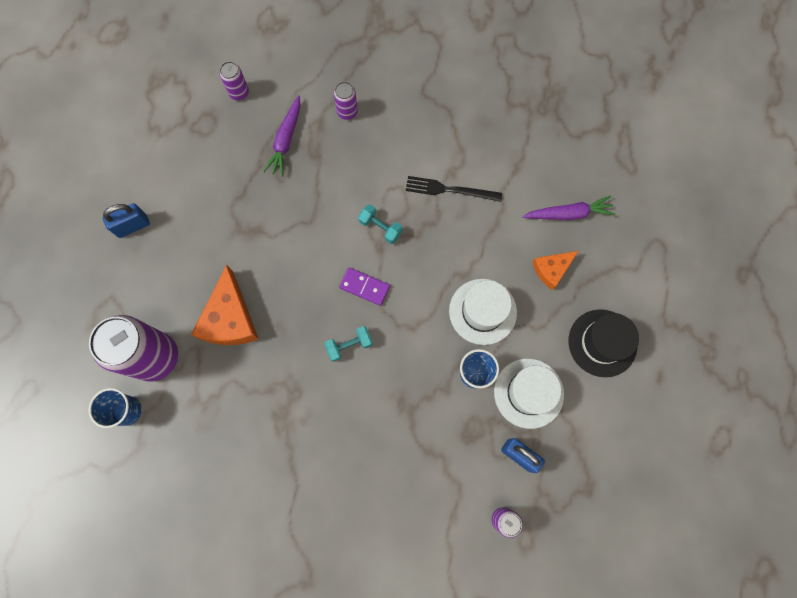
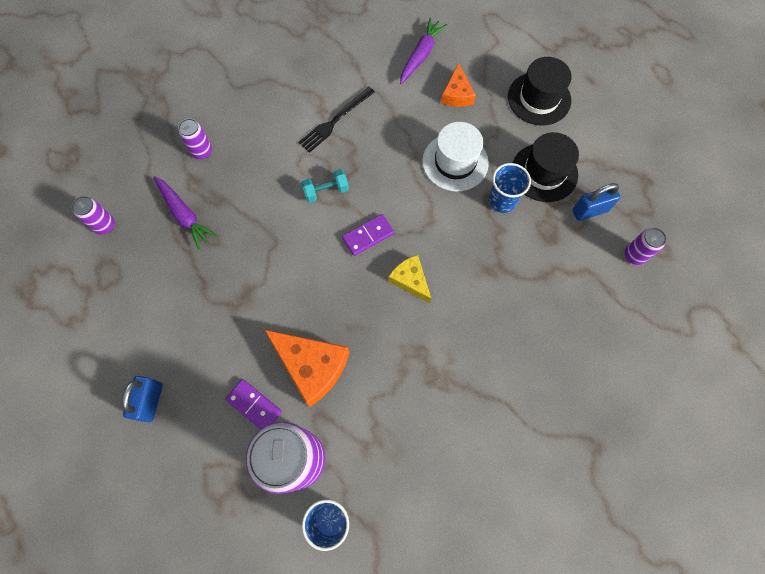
camera: 55 degrees left, 5 degrees down
(175, 299) = (254, 405): none -> purple domino
(349, 345) = (410, 280): turquoise dumbbell -> yellow cheese
(528, 393) = (544, 172): white hat -> black hat

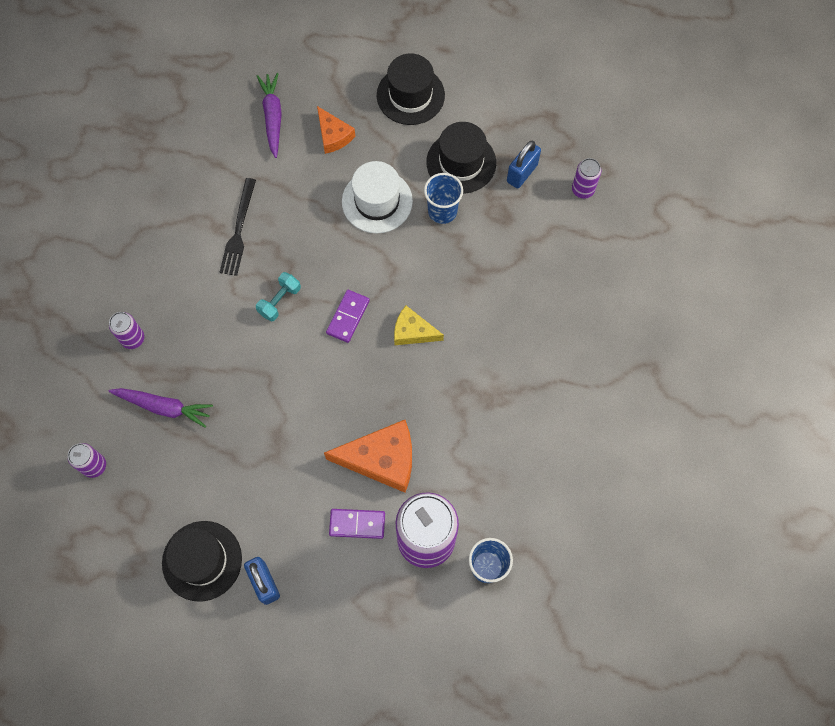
camera: 35 degrees left, 0 degrees up
(120, 350) = (202, 560): none -> black hat

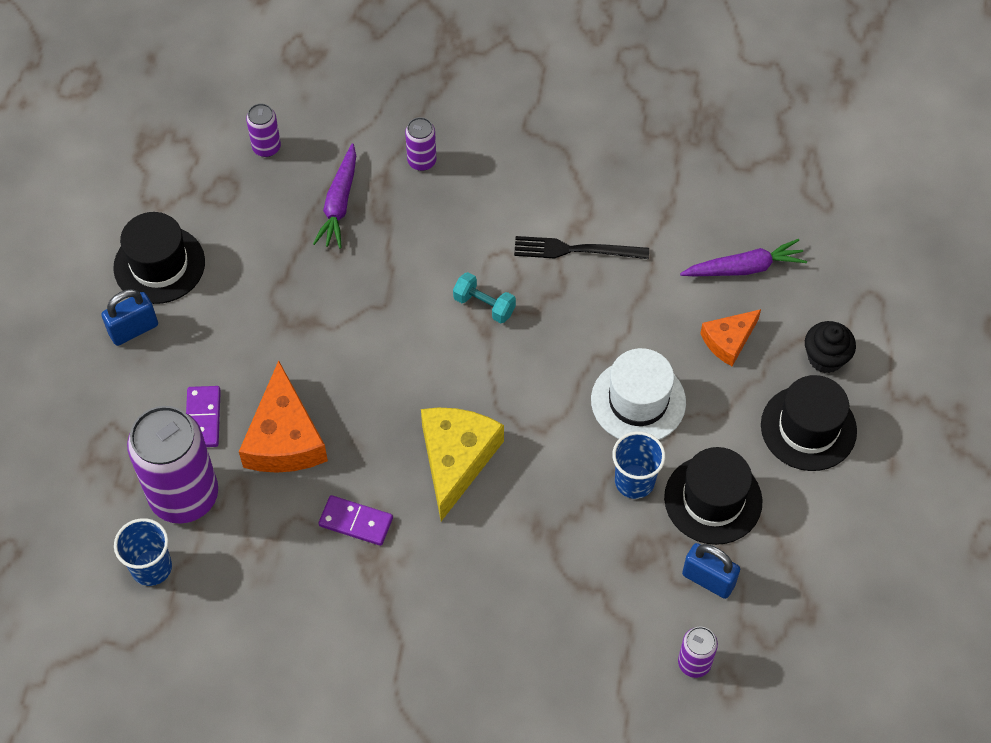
camera: 85 degrees right, 10 degrees down
(348, 317) = (470, 382): purple domino -> purple domino (356, 522)
(355, 76) = (825, 358): none -> black cupcake
(413, 331) = (456, 459): yellow cheese -> yellow cheese, size x1.69

